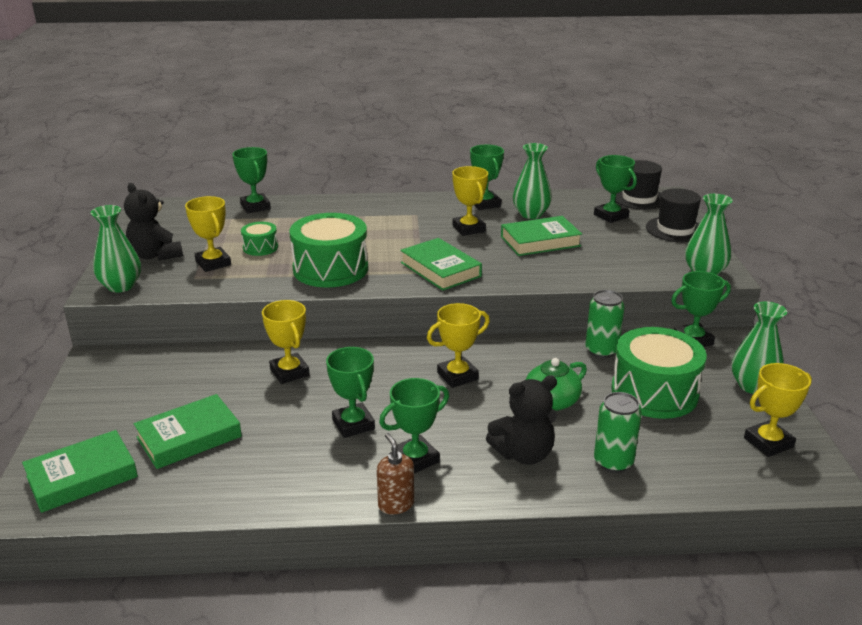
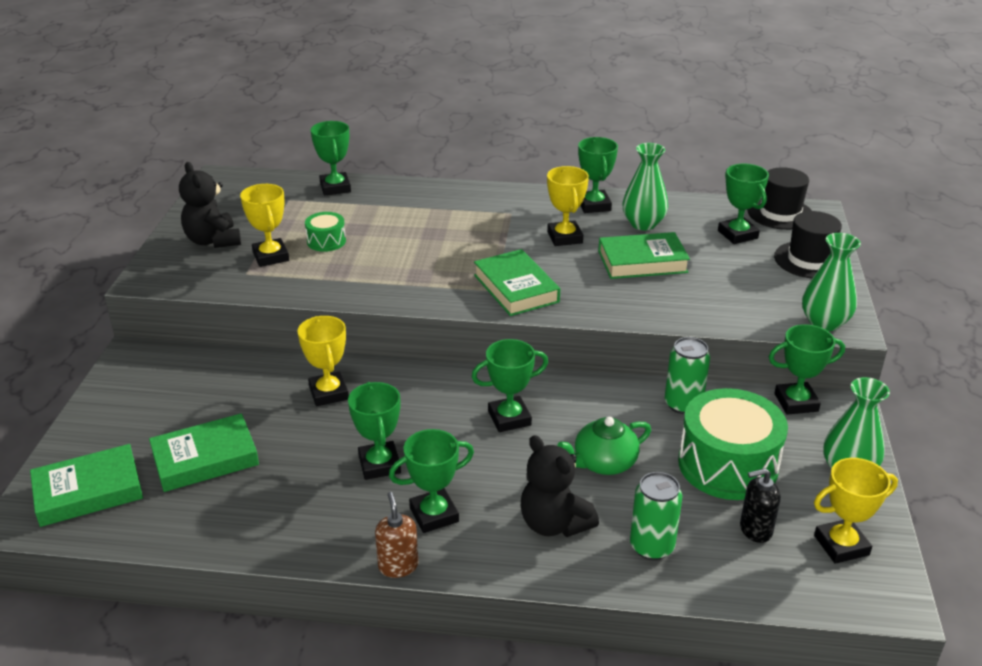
camera: 10 degrees right, 5 degrees up
(121, 286) = (168, 276): green vase -> none
(330, 269) = (394, 276): green drum -> none
(457, 376) = (509, 418): yellow trophy -> green trophy
(523, 454) = (554, 524): black teddy bear -> black teddy bear turned 60 degrees clockwise
(694, 439) = (755, 530): none -> black soap dispenser

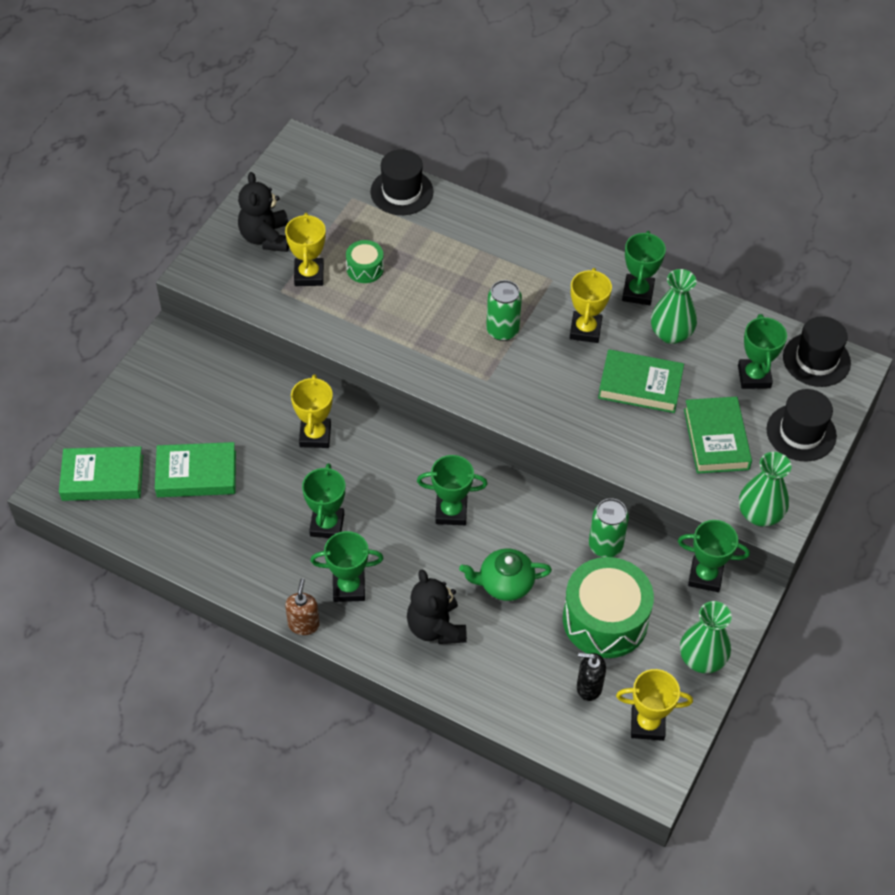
camera: 20 degrees right, 20 degrees up
(335, 187) = (402, 192): green trophy -> black hat
(516, 288) = (507, 384): green book -> green book (716, 439)
(651, 546) = (499, 673): green can -> green can (502, 330)

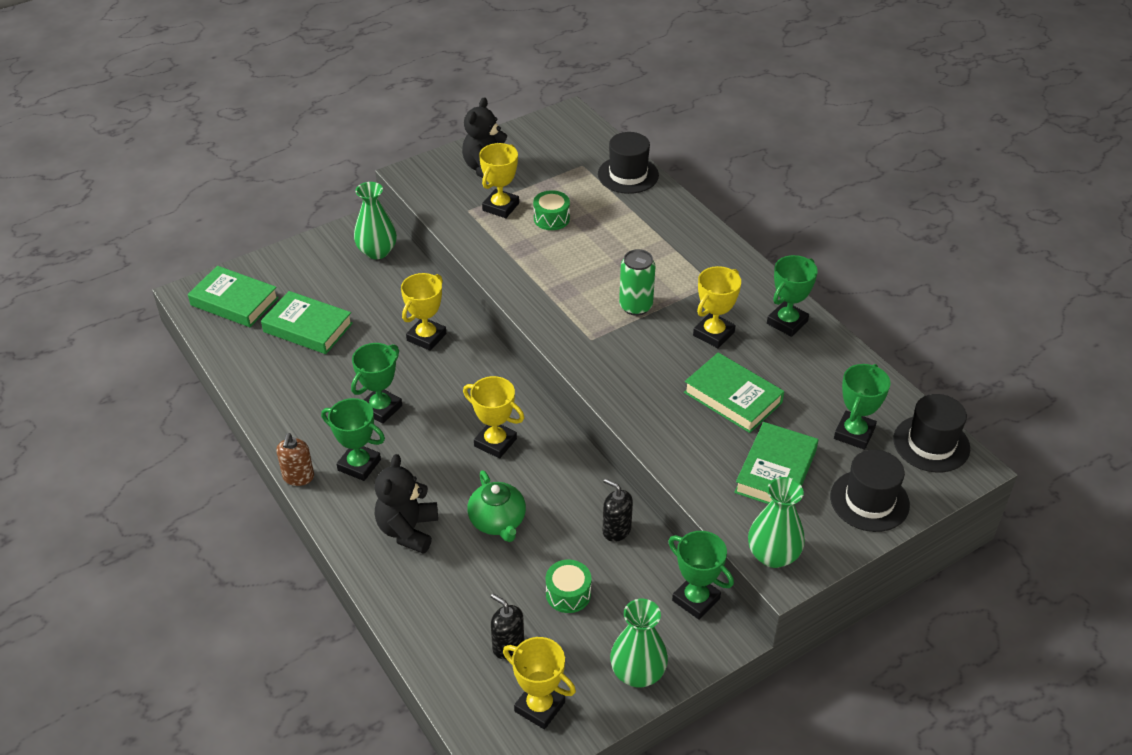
camera: 30 degrees right, 10 degrees down
(303, 624) = (298, 477): brown soap dispenser -> brown soap dispenser turned 150 degrees clockwise
(451, 512) = (495, 442): green trophy -> yellow trophy
(505, 583) = (498, 521): green teapot -> green teapot turned 135 degrees counterclockwise
(605, 545) = (616, 530): green can -> black soap dispenser
(605, 620) = (568, 594): green drum -> green drum, size x0.49
(671, 334) = (795, 367): green vase -> green vase (377, 251)

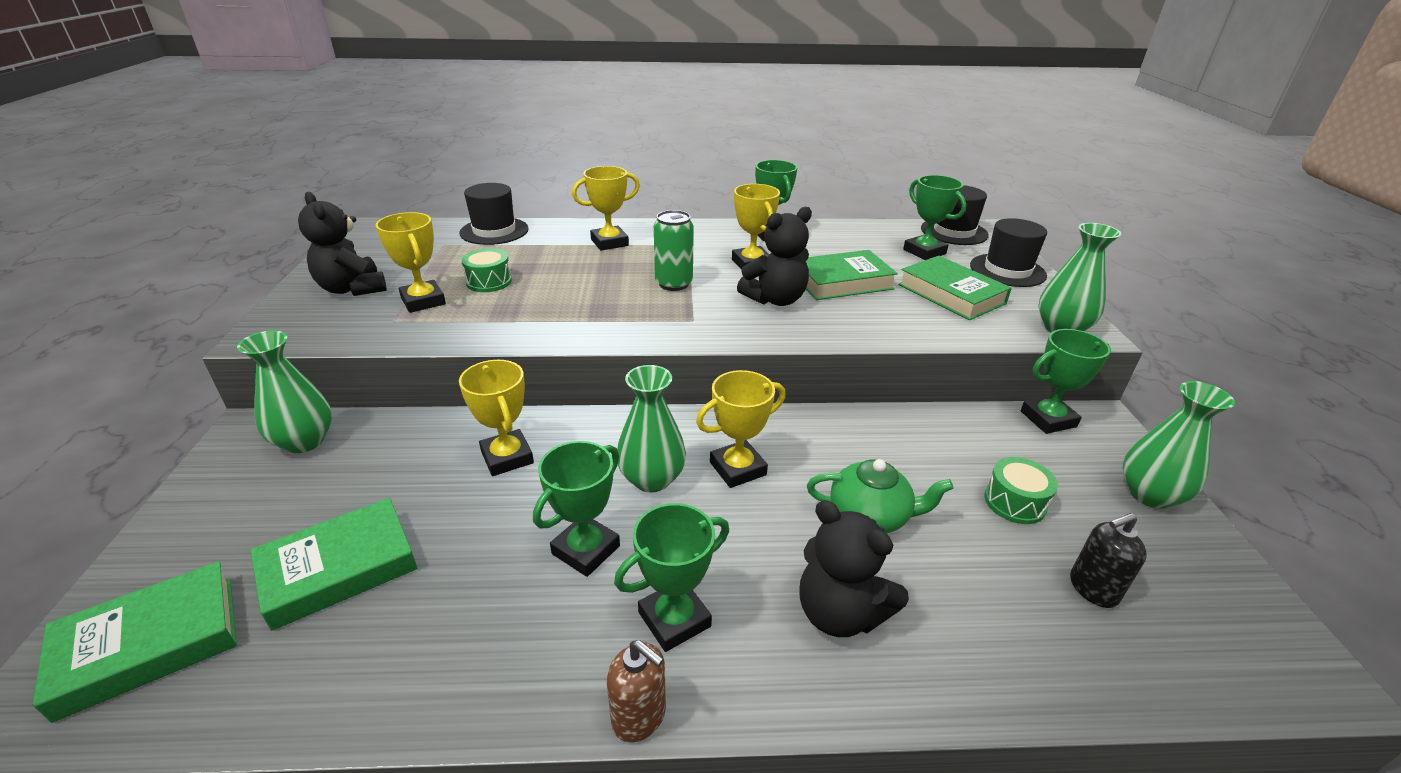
camera: 60 degrees left, 10 degrees down
(381, 408) = (586, 550): green trophy -> green trophy turned 60 degrees clockwise
(455, 408) = (652, 479): none -> green vase
(539, 707) = (1205, 598): yellow trophy -> yellow trophy (609, 242)
(616, 530) = (930, 432): black soap dispenser -> none
(663, 370) = (775, 299): none -> black teddy bear

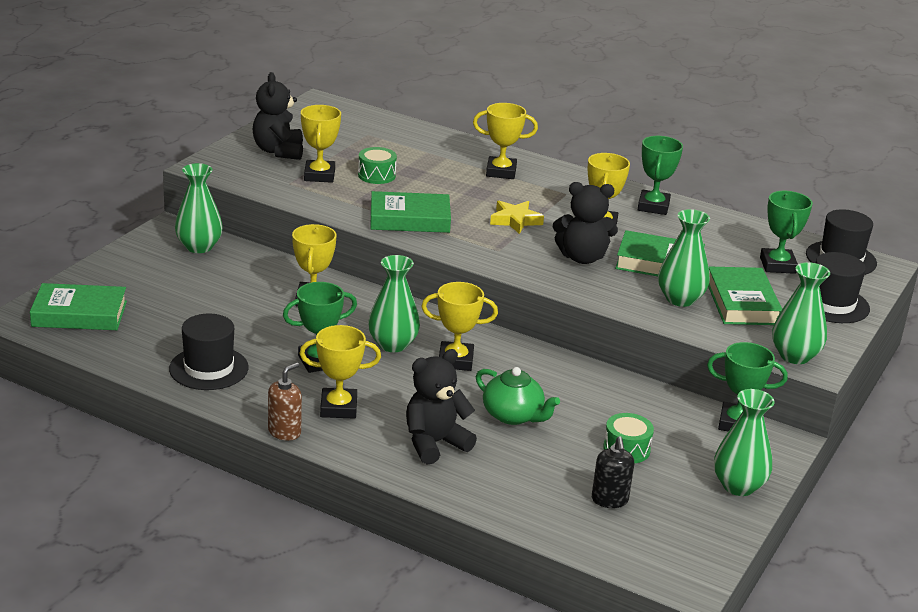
camera: 30 degrees right, 5 degrees down
(339, 568) = (181, 317): green book -> green book (410, 219)
(494, 231) = (417, 134): black hat -> black hat (209, 368)
(639, 716) = (284, 432): brown soap dispenser -> brown soap dispenser turned 120 degrees counterclockwise
(673, 284) = (515, 220): green can -> yellow star
(674, 619) = (338, 408): green trophy -> yellow trophy
(839, 613) = (434, 443): black teddy bear -> black teddy bear turned 75 degrees clockwise
(904, 309) = (680, 299): none -> green vase
(1093, 589) = (609, 500): black soap dispenser -> black soap dispenser turned 105 degrees counterclockwise

